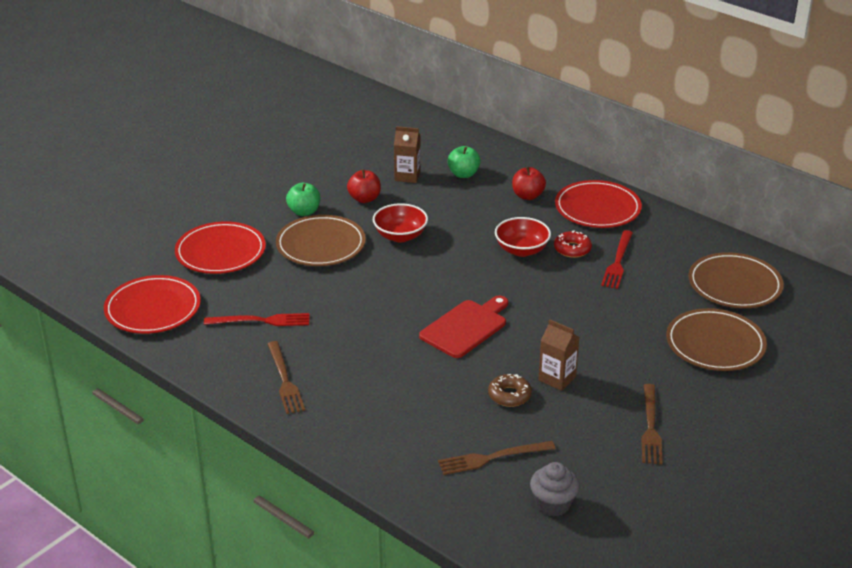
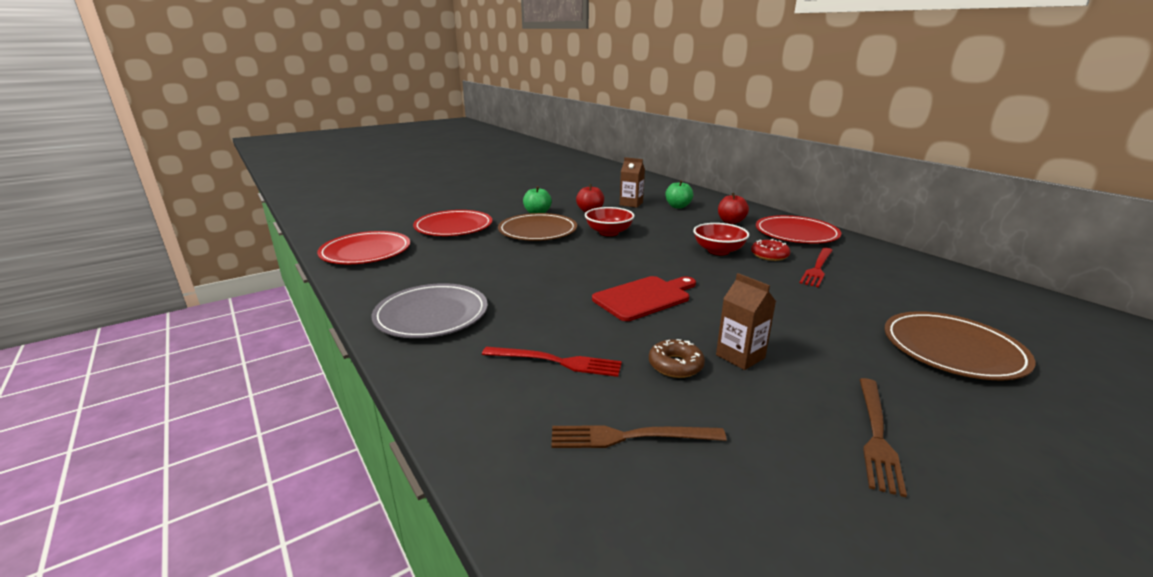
camera: 15 degrees right, 10 degrees down
(261, 321) = (448, 270): red fork -> red fork (556, 362)
(284, 380) = (431, 315): brown fork -> grey plate
(553, 504) = (709, 531): grey cupcake -> none
(734, 285) = (959, 299): brown plate -> none

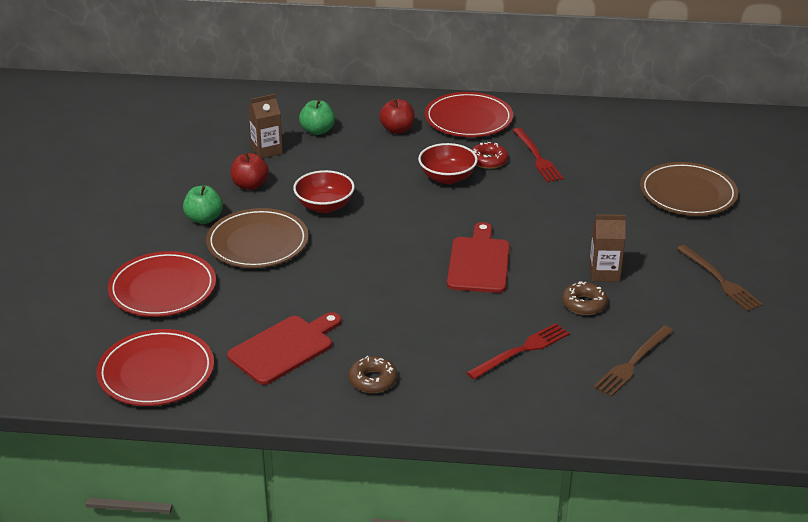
camera: 50 degrees left, 10 degrees up
(431, 315) = (373, 380): grey plate -> brown donut
(435, 274) = (284, 348): none -> red cutting board

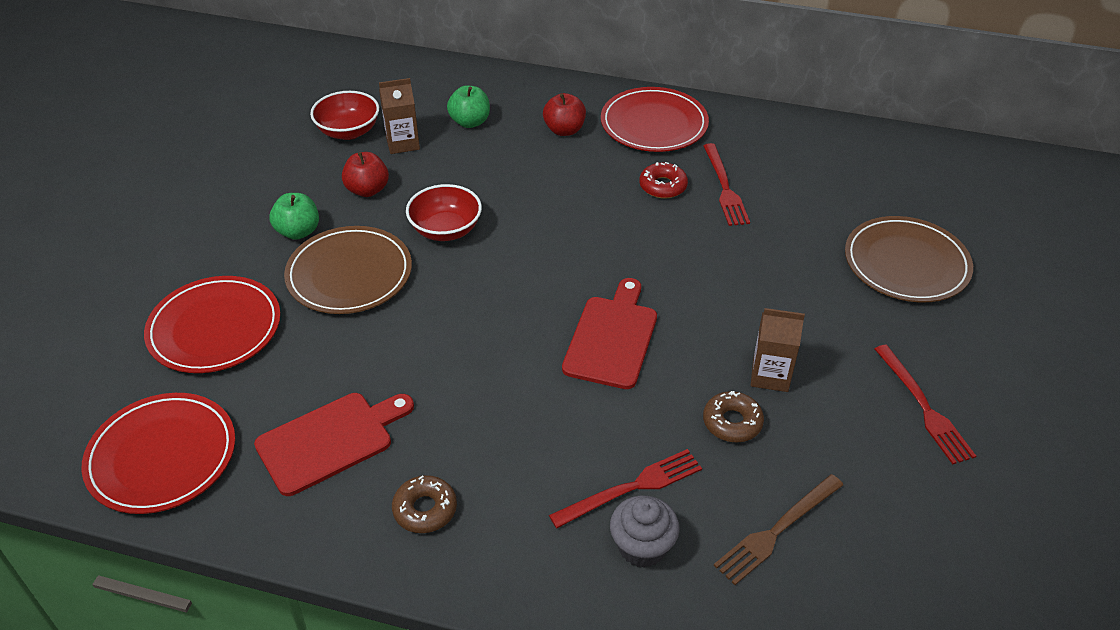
camera: 10 degrees right, 10 degrees up
(447, 177) = (606, 205): red bowl -> red bowl (348, 131)
(539, 383) = (642, 546): none -> grey cupcake
(720, 280) = (923, 407): brown fork -> red fork

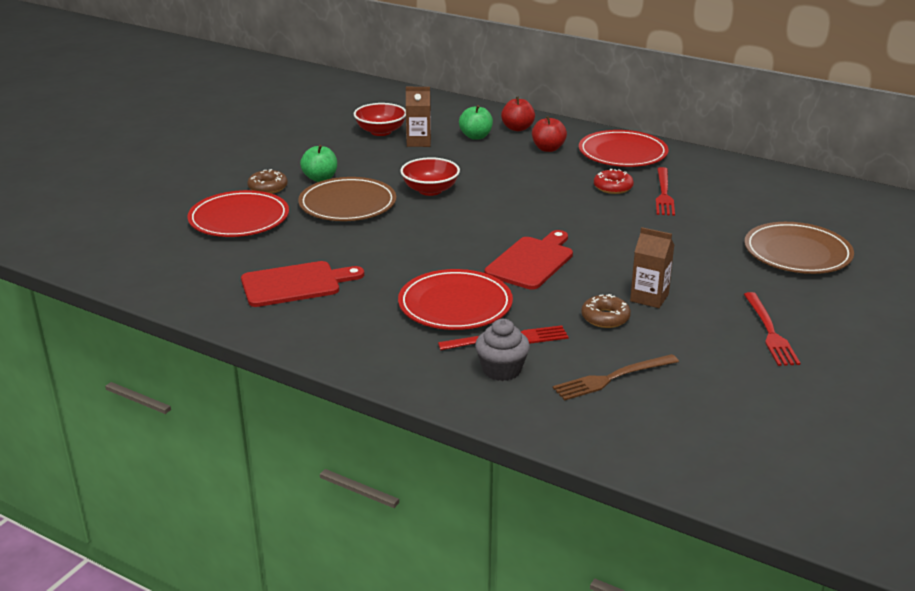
camera: 15 degrees right, 15 degrees down
(162, 456) = (175, 275): red plate -> red plate (455, 305)
(367, 190) = (381, 163): red apple -> red apple (517, 128)
(425, 509) = (348, 327): brown donut -> brown donut (268, 187)

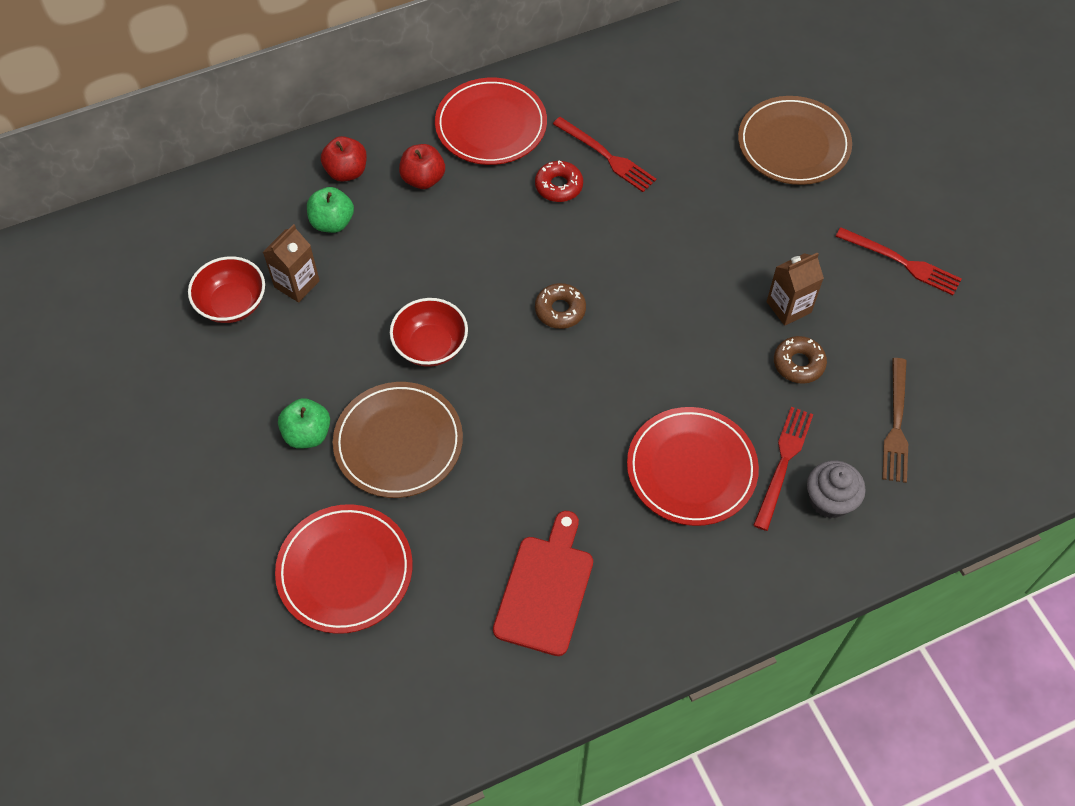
camera: 55 degrees left, 30 degrees up
(268, 187) = (285, 500): brown donut -> brown donut (560, 310)
(532, 261) = (656, 353): red cutting board -> none

